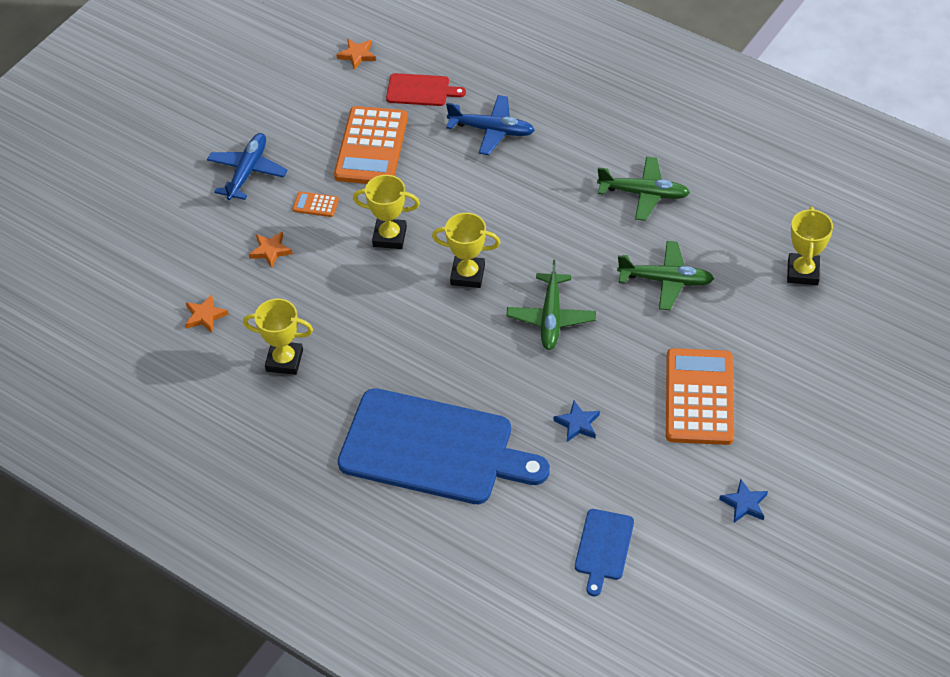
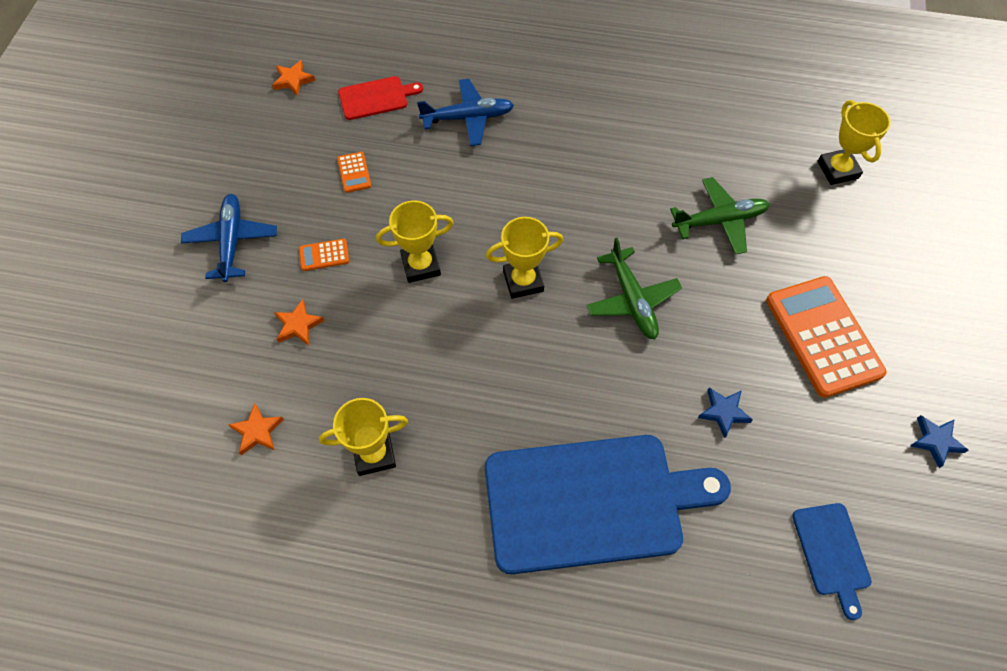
camera: 25 degrees left, 10 degrees up
(371, 147) = (354, 172): orange calculator -> orange calculator, size x0.42
(643, 193) = (648, 138): green plane -> none

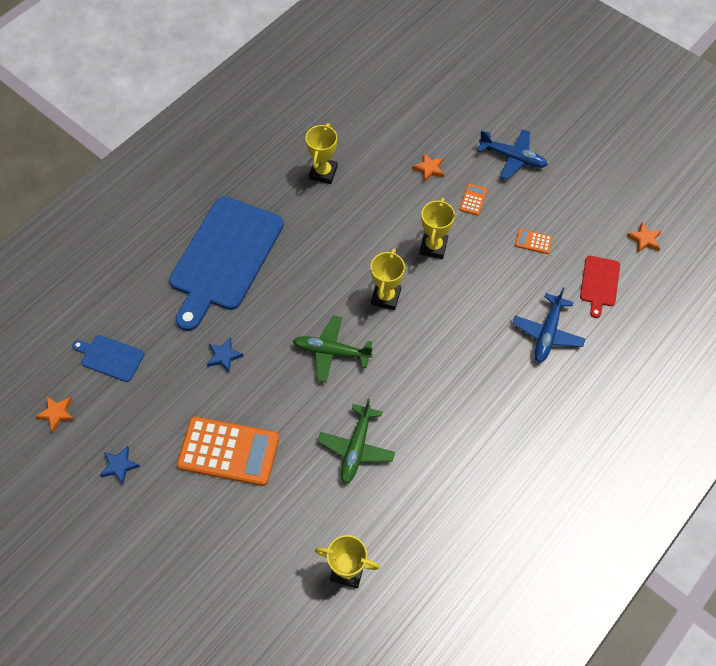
camera: 120 degrees right, 0 degrees up
(257, 431) = (372, 128): orange star -> orange star (57, 413)

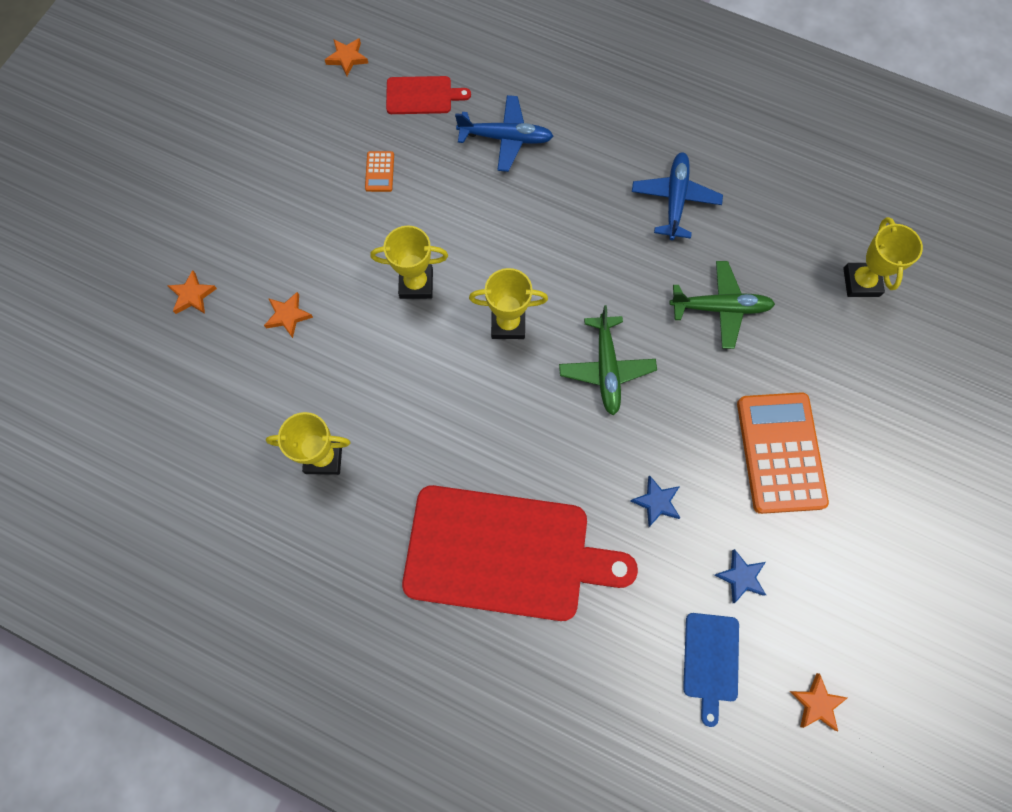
camera: 105 degrees left, 10 degrees up
(119, 465) = (851, 584): blue star -> blue star (740, 577)
(224, 257) = (505, 554): blue cutting board -> red cutting board
(458, 120) = (192, 295): none -> orange star
(473, 200) = (329, 251): orange calculator -> none
(512, 158) = (248, 217): blue plane -> blue plane (674, 200)

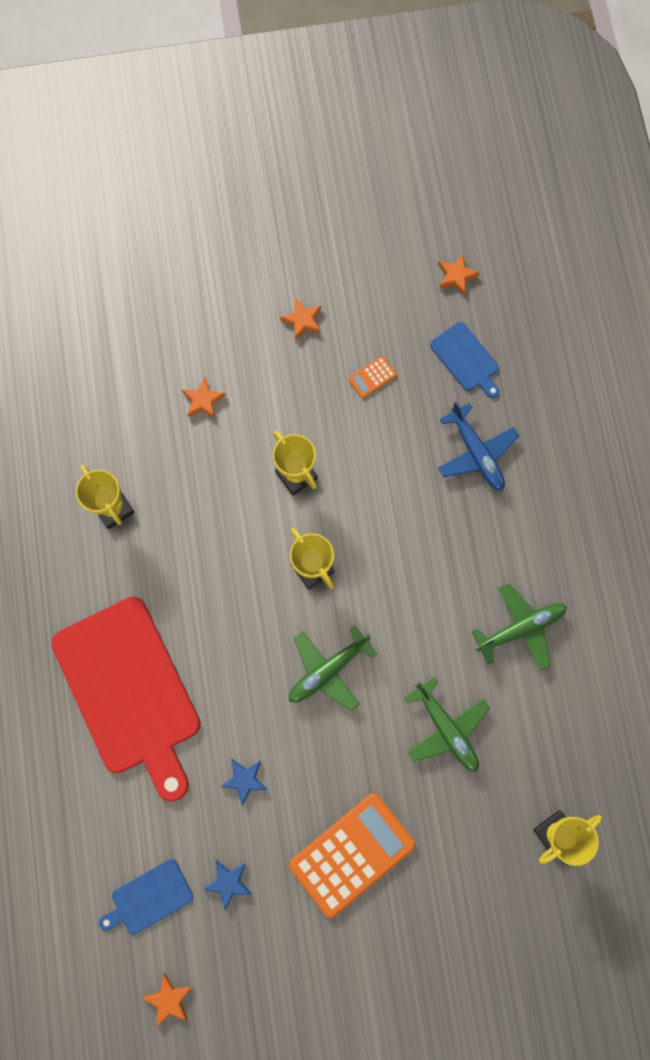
camera: 55 degrees right, 5 degrees up
(192, 295) = (171, 320): orange star -> orange star (302, 320)
(422, 96) = (466, 359): red cutting board -> blue cutting board
(674, 200) = (520, 628): blue plane -> green plane

